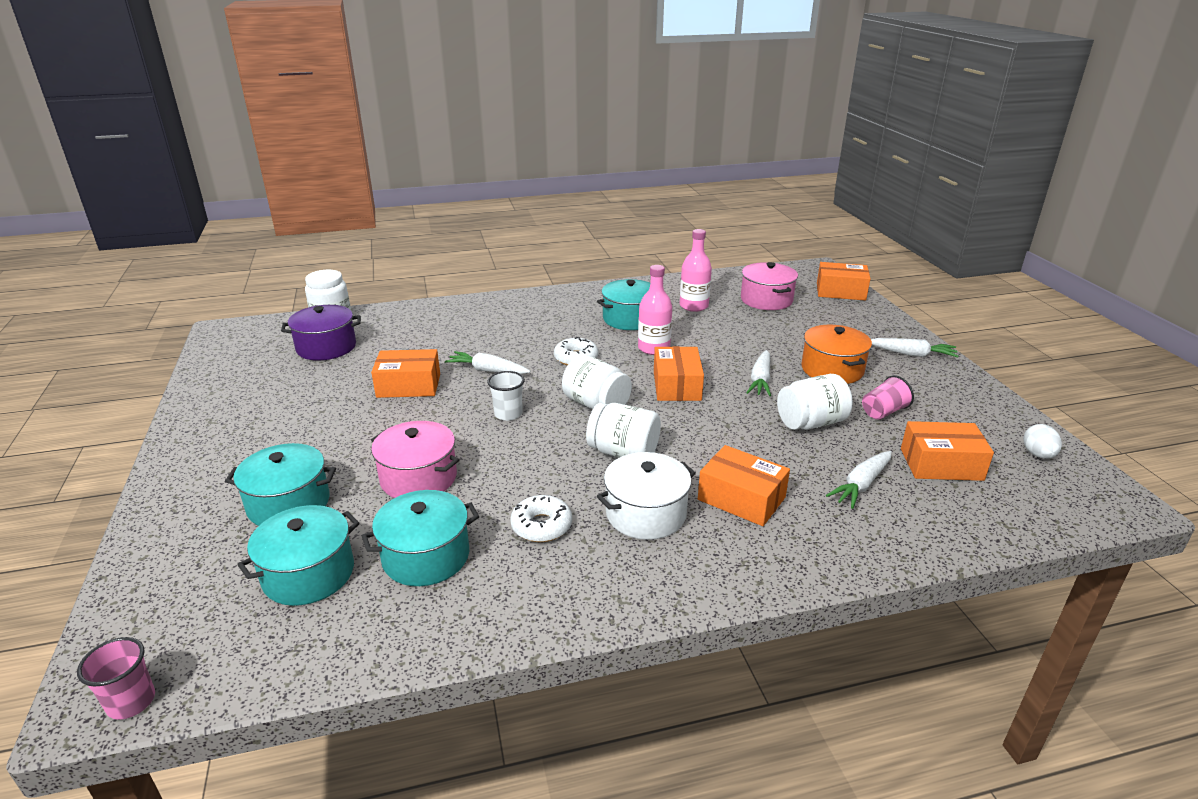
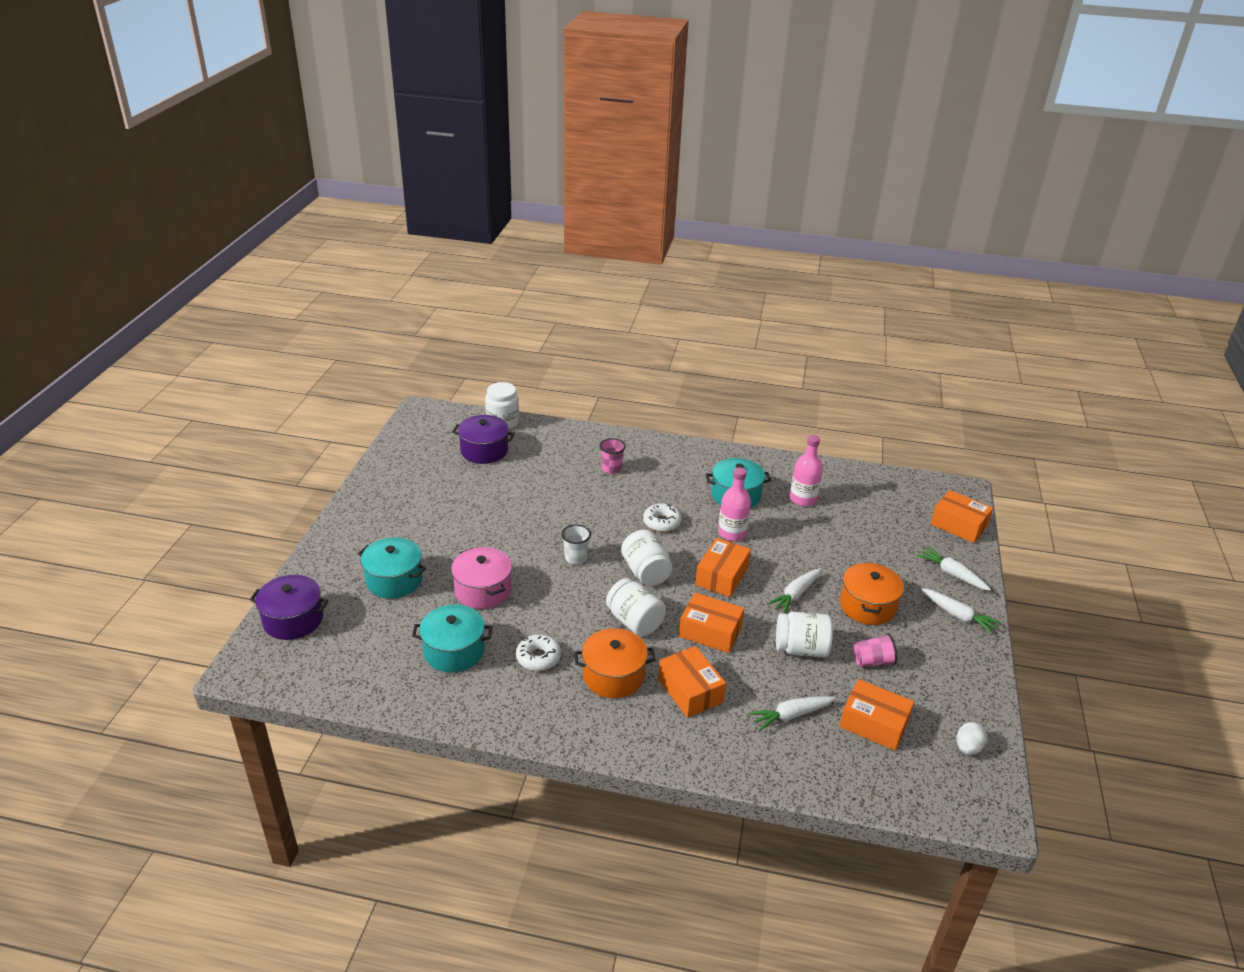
camera: 25 degrees right, 5 degrees up
(131, 702) = (258, 678): pink cup -> pink cup (611, 468)
(155, 600) = (293, 620): none -> purple pot
(308, 574) = (381, 636): turquoise pot -> none
(408, 385) = (521, 507): orange box -> orange box (710, 632)
(488, 370) = (587, 512): white carrot -> white carrot (952, 574)
(646, 513) = (613, 676): white pot -> orange pot
(766, 300) = (876, 513): pink pot -> none

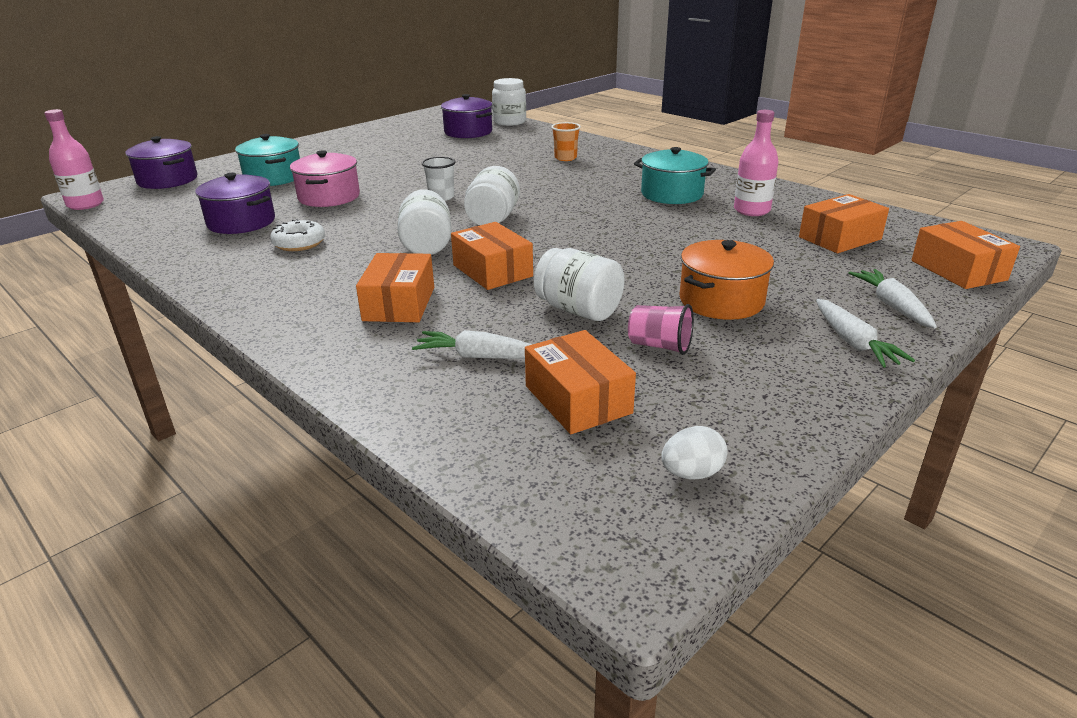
camera: 35 degrees right, 5 degrees down
(454, 651) = (241, 222): turquoise pot -> purple pot
(611, 468) = (565, 158): pink cup -> orange cup
(613, 676) = (343, 272): orange pot -> none
(662, 522) = (562, 194): white donut -> none
(722, 576) = (569, 239): orange box -> orange box (840, 238)
(732, 533) = (628, 215): pink bottle -> pink bottle (85, 204)
(795, 594) = (637, 270): white carrot -> none

